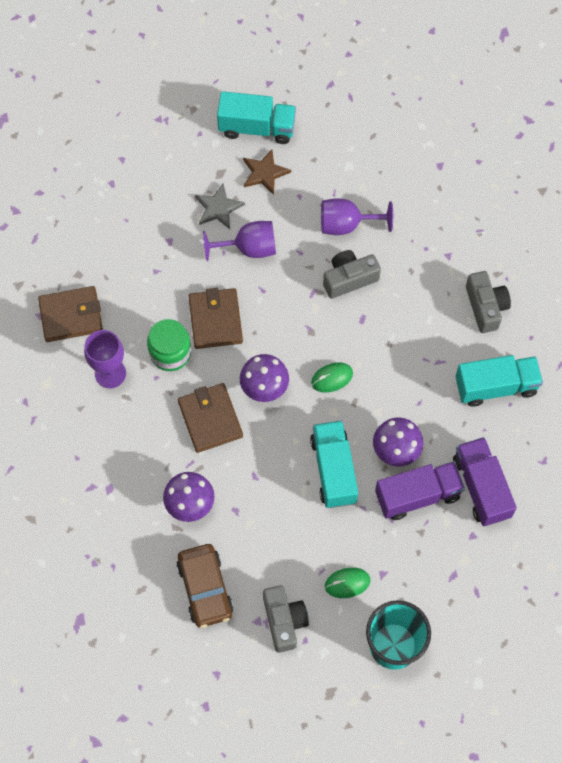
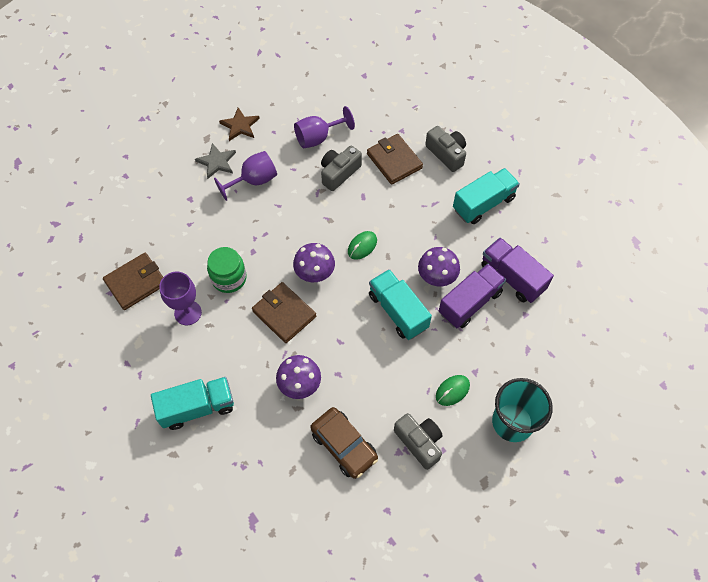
camera: 25 degrees left, 5 degrees down
(215, 320) = (253, 240): brown wallet -> brown wallet (394, 161)
(257, 128) = (219, 98): turquoise truck -> turquoise truck (197, 407)

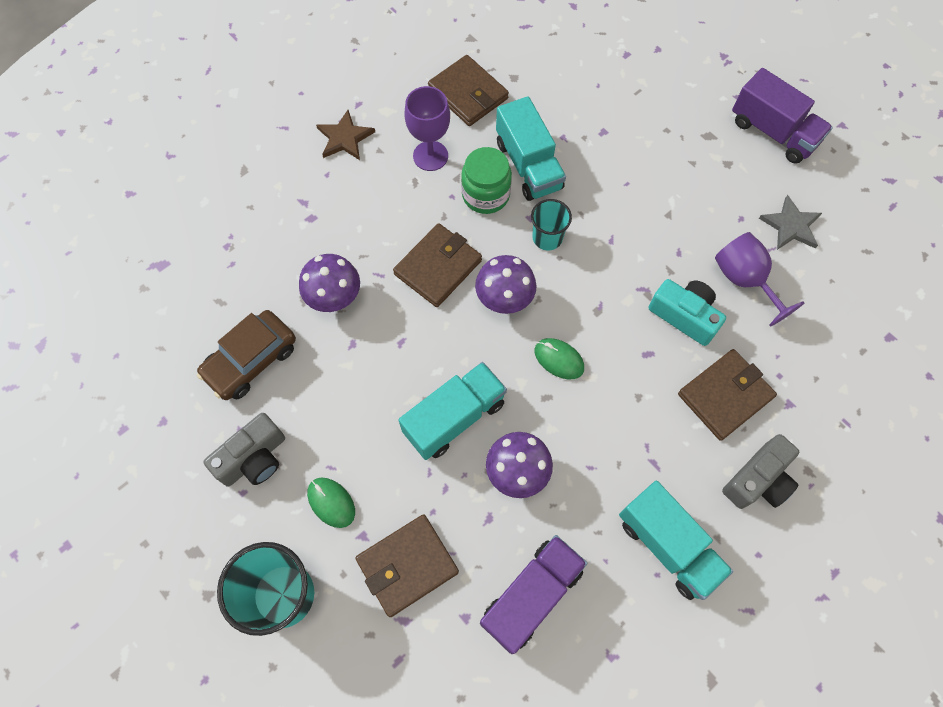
camera: 85 degrees right, 5 degrees up
(197, 407) = (302, 186): turquoise truck -> turquoise truck (528, 165)
(217, 162) = (670, 154): grey star -> grey star (791, 226)
(240, 126) = (741, 174): brown star -> brown star (344, 138)
(254, 181) = (647, 203): purple goblet -> none
(271, 243) = (547, 238): none -> turquoise cup
(339, 173) = (684, 316): grey camera -> turquoise camera
(470, 303) = (478, 525): purple truck -> purple truck (773, 132)
(494, 345) = (407, 565): none -> brown wallet

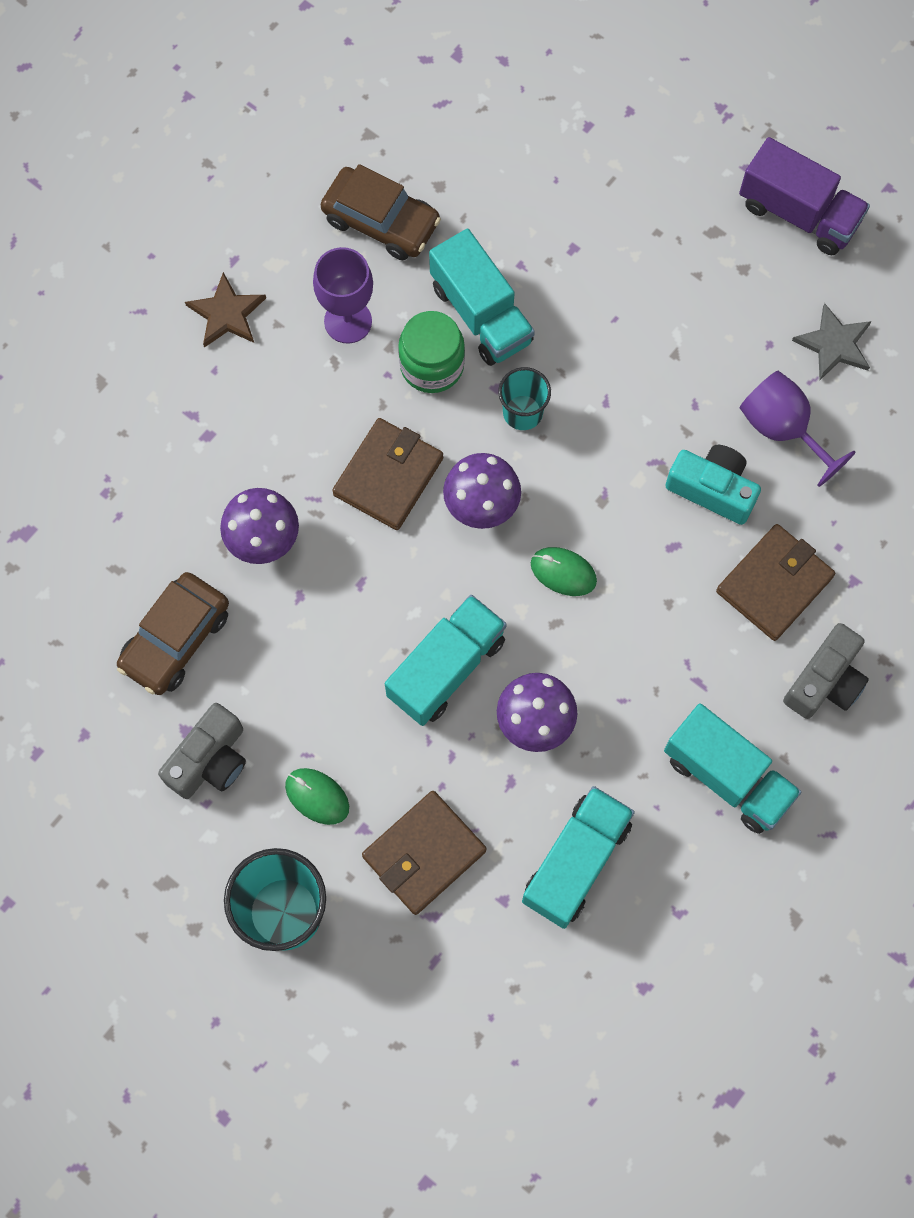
camera: 10 degrees left, 5 degrees up
(468, 94) = (381, 221): brown wallet -> brown car
(531, 596) = (576, 862): purple truck -> turquoise truck

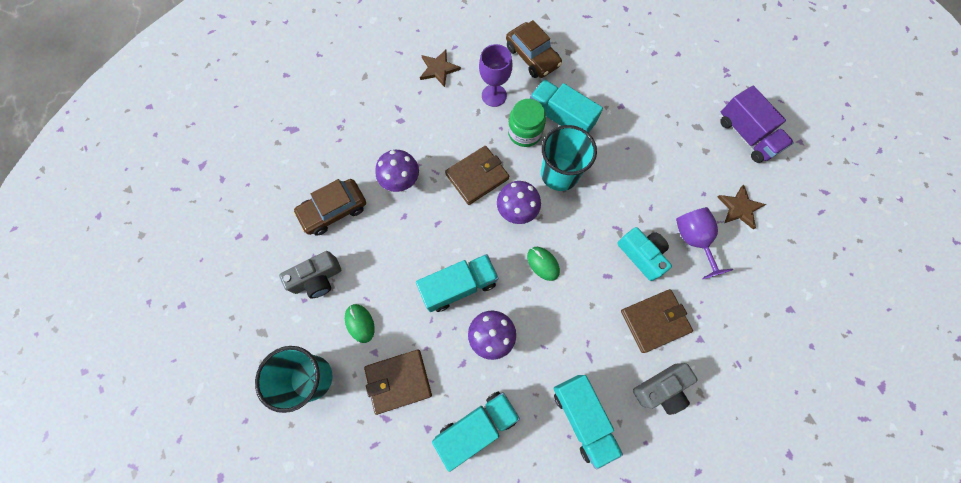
camera: 25 degrees right, 0 degrees up
(481, 314) = (560, 118): turquoise truck -> turquoise truck turned 135 degrees clockwise
(522, 412) = (559, 174): turquoise cup -> turquoise cup, size x1.75
(834, 344) = (739, 208): grey star -> brown star

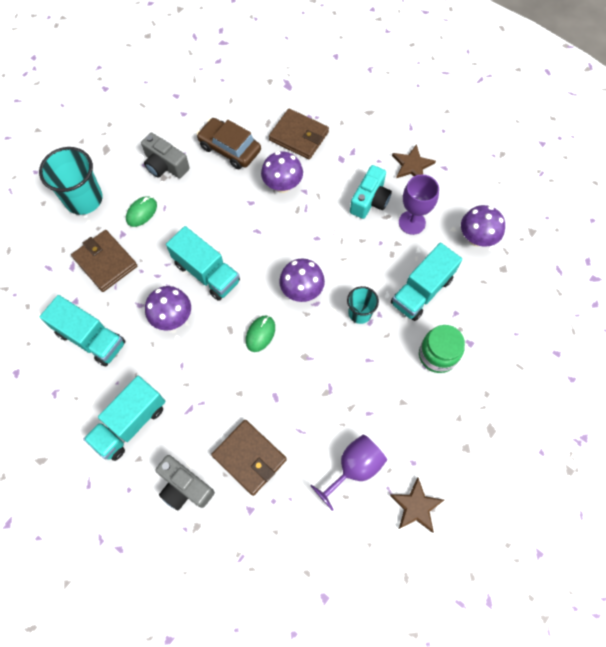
camera: 65 degrees right, 5 degrees down
(477, 176) = (319, 243): brown wallet -> brown wallet (299, 136)
(524, 132) = (387, 265): green jar -> green jar (437, 355)
(532, 56) = (476, 238): brown car -> purple mushroom
(559, 174) = (360, 313): turquoise cup -> turquoise cup, size x0.57
(560, 118) = (421, 291): turquoise truck -> turquoise truck turned 150 degrees counterclockwise
(642, 255) = (312, 422): turquoise camera -> turquoise camera (370, 200)
(746, 135) = (511, 487): purple truck -> none

